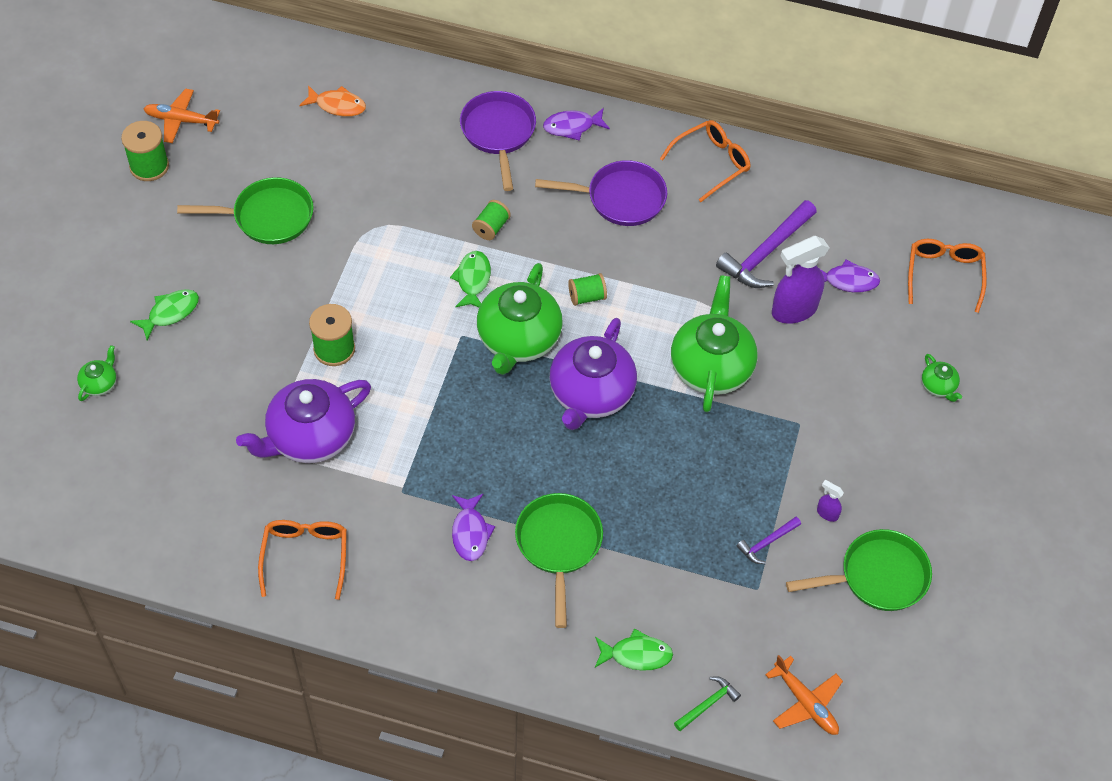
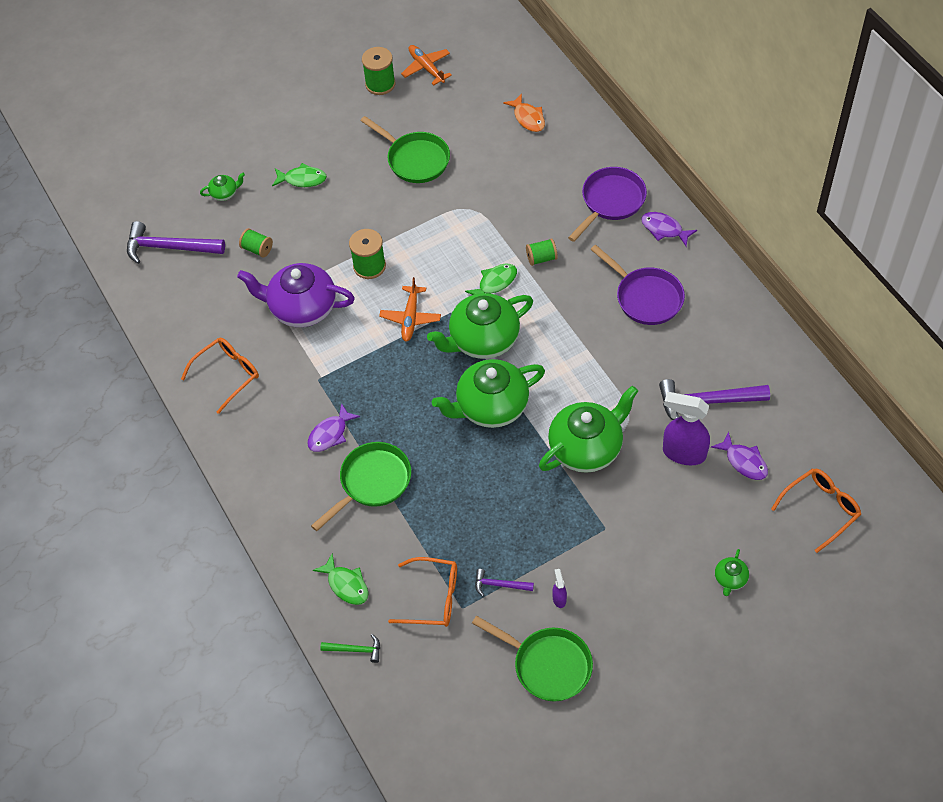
camera: 50 degrees right, 0 degrees up
(99, 479) = (169, 247): none -> purple hammer
(587, 297) = (554, 344): green spool -> green spool (257, 249)
(590, 394) = (491, 406): purple teapot -> green teapot
(711, 163) = (734, 317): orange glasses -> orange glasses (433, 598)
(805, 702) = (414, 701): orange plane -> orange plane (410, 317)

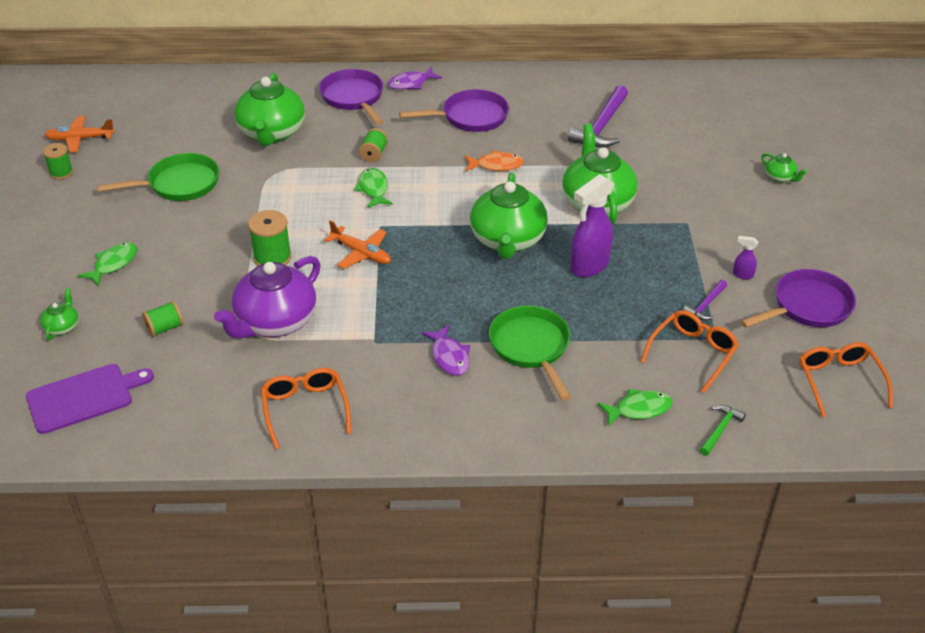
camera: 65 degrees left, 15 degrees down
(169, 247) = (84, 397): purple hammer -> purple cutting board
(380, 84) = (61, 172): green spool -> green spool, size x0.66
(483, 340) = (429, 219): green teapot -> green teapot (272, 133)
(528, 118) = (212, 106): orange fish -> orange fish (496, 165)
(548, 665) = (807, 306): green pan -> purple pan
(683, 453) = (642, 156): purple spray bottle -> purple spray bottle (589, 266)
(744, 461) = (673, 130): purple fish -> none
(820, 509) = (743, 113): orange glasses -> orange glasses (839, 381)

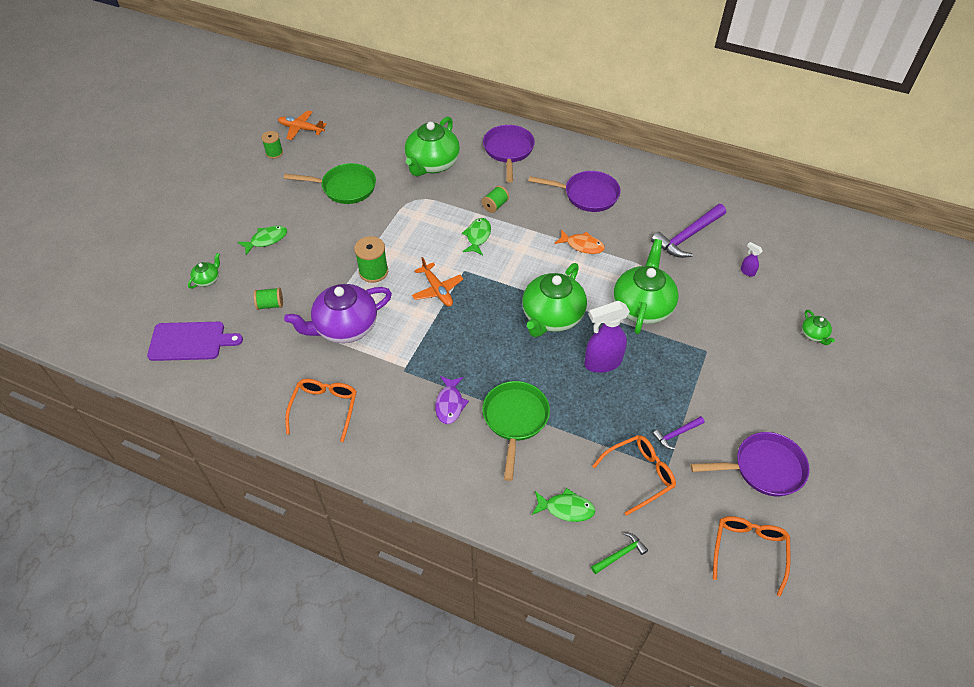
camera: 25 degrees right, 10 degrees up
(411, 83) = (559, 150): purple fish -> none
(742, 275) = (725, 417): purple spray bottle -> purple spray bottle (747, 272)

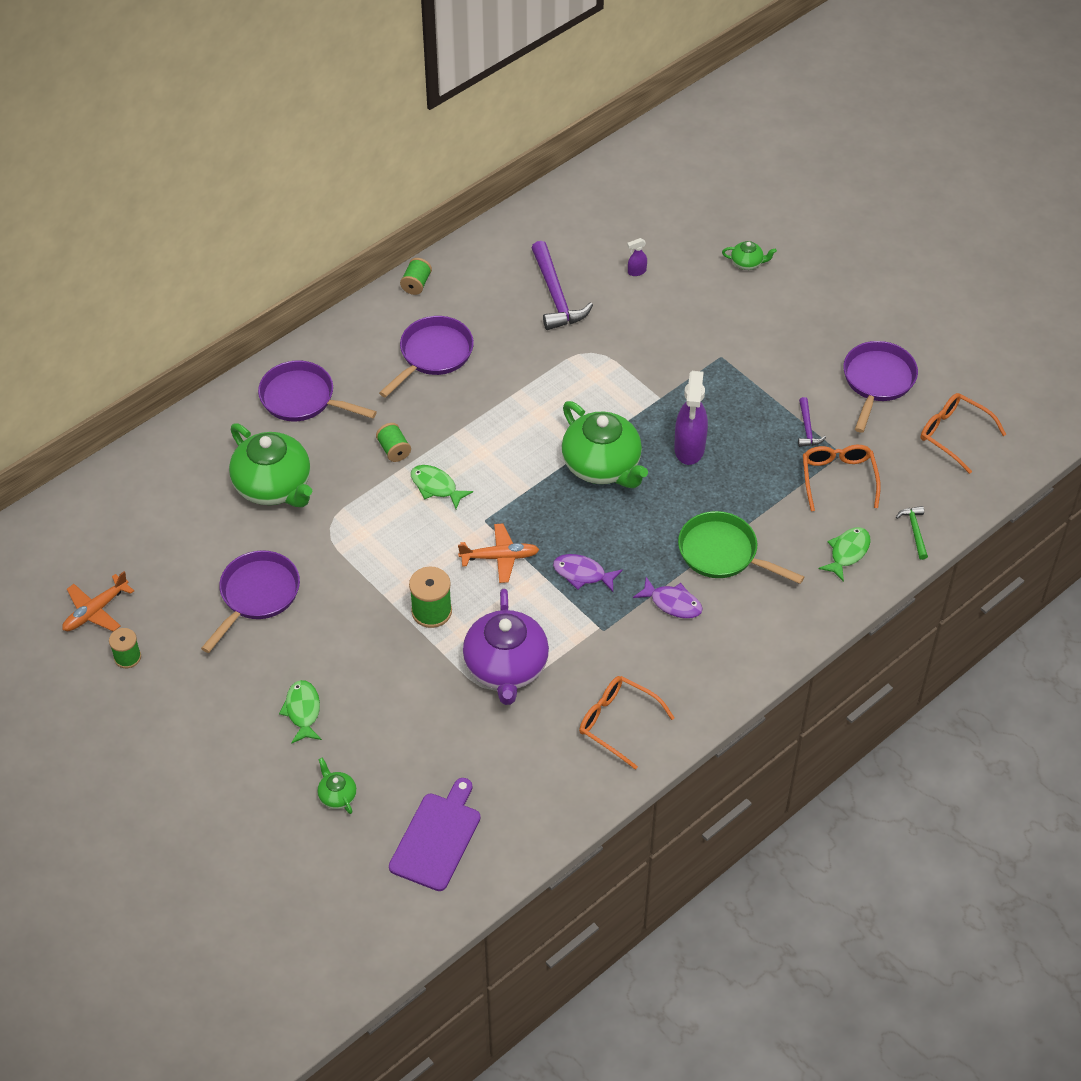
camera: 65 degrees left, 0 degrees up
(270, 305) = (424, 736): green spool -> green spool (416, 284)
(345, 188) = (257, 595): green pan -> purple pan
(448, 340) = (582, 574): none -> purple fish
(582, 245) = (512, 394): orange fish -> none
(642, 306) = (633, 381): green teapot -> none

